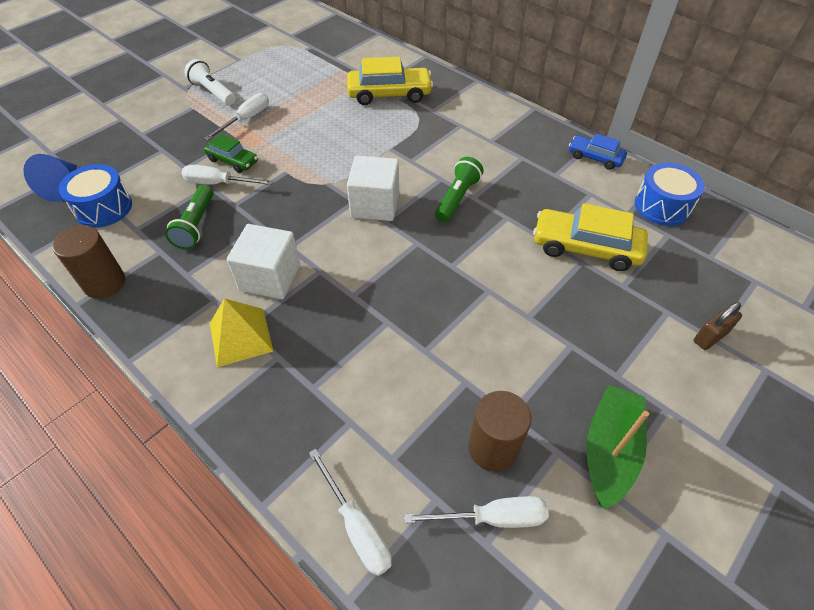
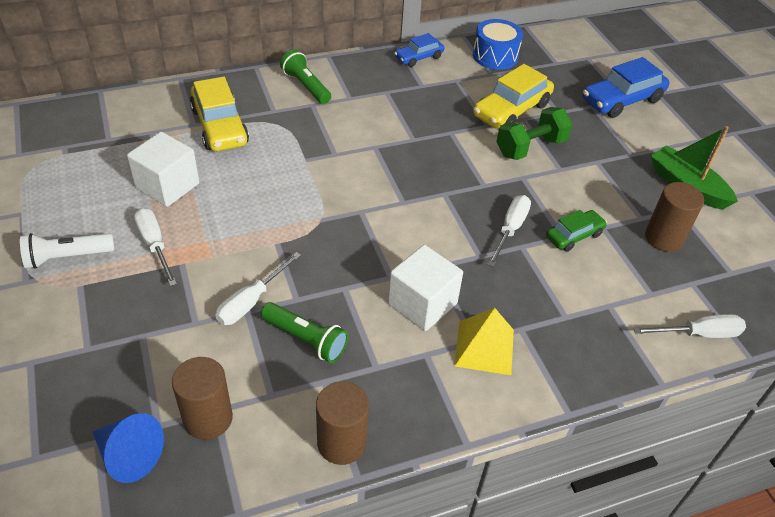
camera: 65 degrees left, 5 degrees down
(104, 208) = (208, 418): blue drum -> brown cylinder
(233, 161) = (221, 278): green car -> green car (574, 236)
(375, 205) = (377, 200): white cube -> white cube (168, 186)
(389, 94) = (219, 126): yellow car -> yellow car turned 135 degrees clockwise
(457, 198) = (407, 148): green flashlight -> green flashlight (306, 86)
(492, 518) = (715, 261): white screwdriver -> white screwdriver (510, 229)
(540, 282) = (530, 147): none -> green dumbbell
(710, 337) = (622, 100): brown padlock -> blue car

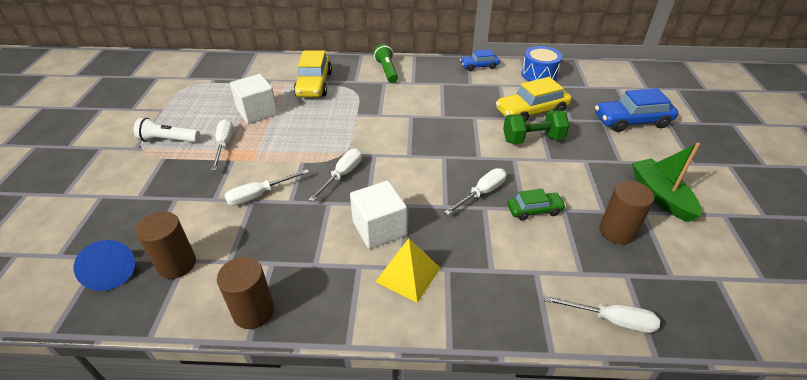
camera: 25 degrees right, 5 degrees down
(305, 339) = (278, 230): green flashlight -> none
(339, 247) = (342, 175): none -> white screwdriver

